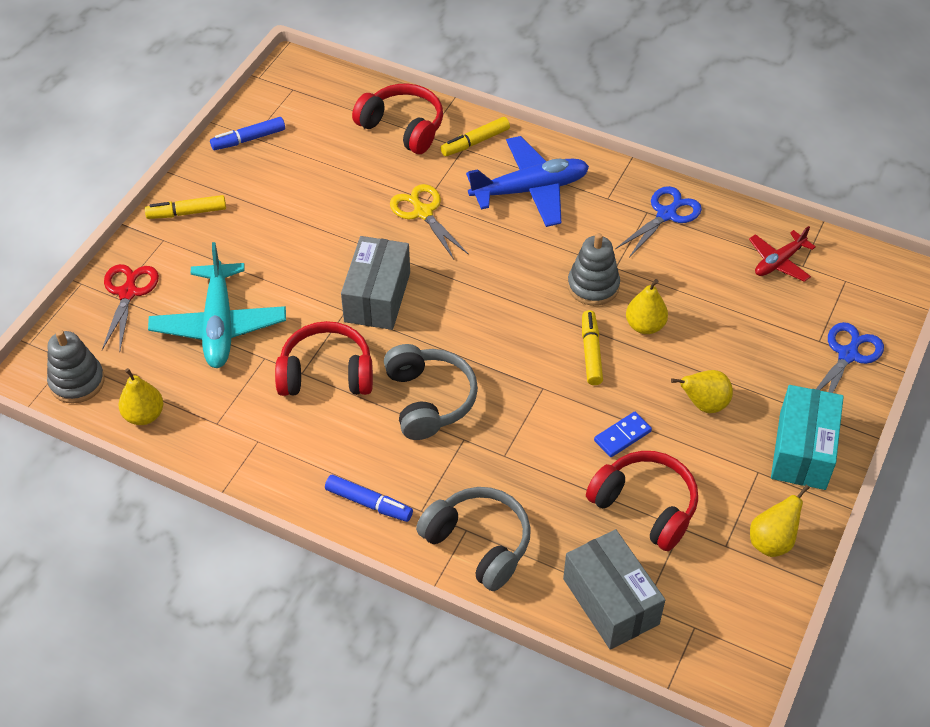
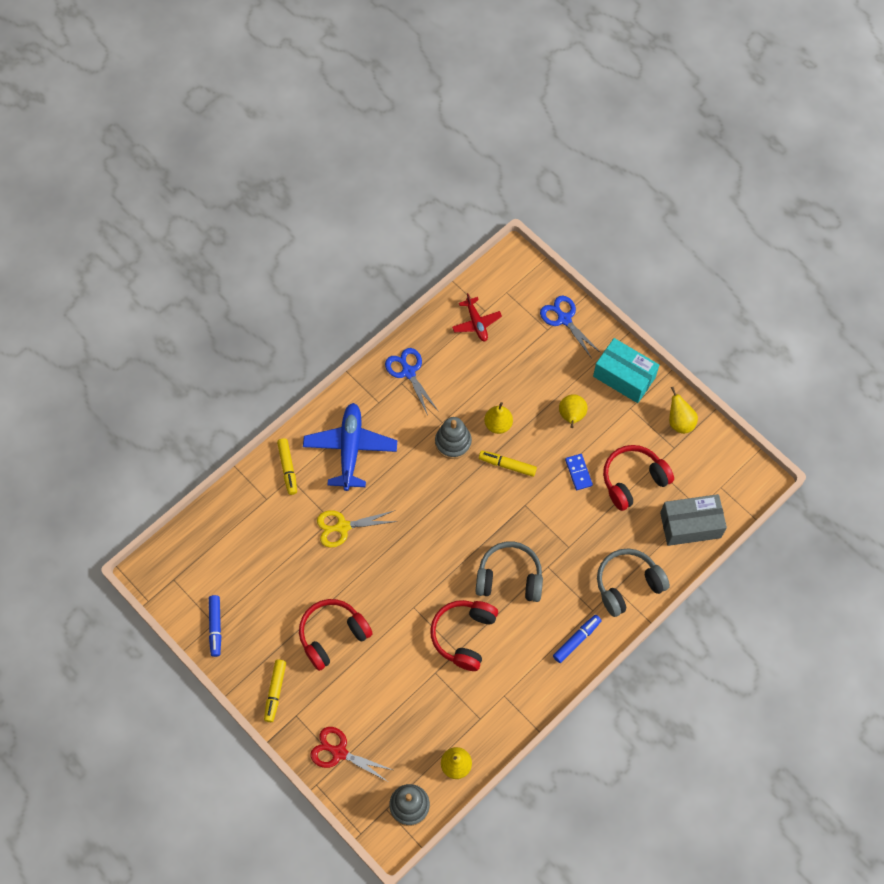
camera: 70 degrees left, 15 degrees up
(219, 325) = (394, 695): turquoise plane -> none
(377, 297) = (409, 582): grey box -> none
(403, 127) = (251, 513): red headphones -> red headphones (332, 635)

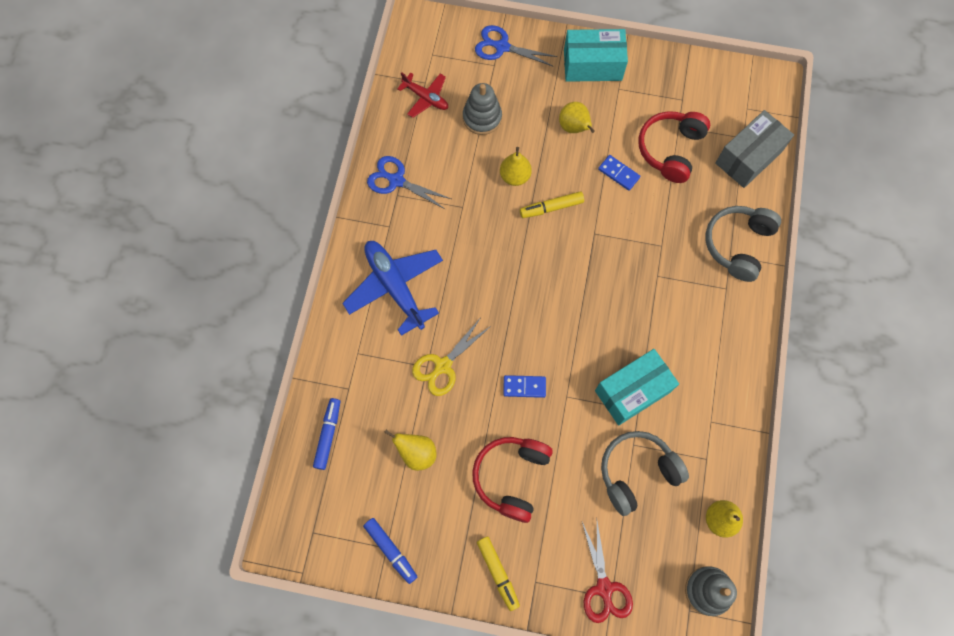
camera: 35 degrees left, 5 degrees up
(288, 468) = (347, 345): yellow marker -> none
(339, 752) = (604, 588): red scissors -> red scissors turned 90 degrees counterclockwise
(388, 580) = (524, 386): none -> blue domino
(453, 442) = (486, 219): grey stacking toy -> grey stacking toy (482, 118)
(463, 635) = (632, 391): red headphones -> turquoise box
(509, 577) = (631, 308): grey headphones -> grey headphones (637, 472)
(576, 640) = (733, 325): blue marker -> blue marker (328, 435)
(679, 422) = (669, 74): yellow pear -> yellow pear (416, 453)

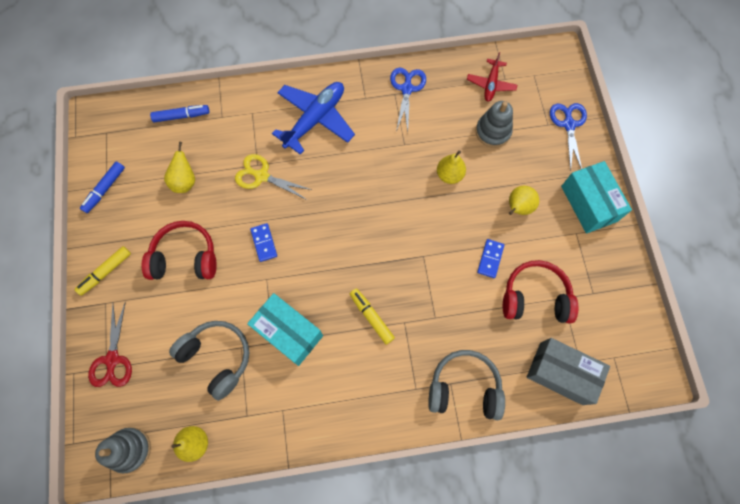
camera: 70 degrees right, 0 degrees up
(551, 208) = (433, 213): yellow marker -> yellow marker (371, 317)
(604, 588) = (112, 359): red scissors -> red scissors turned 60 degrees counterclockwise

